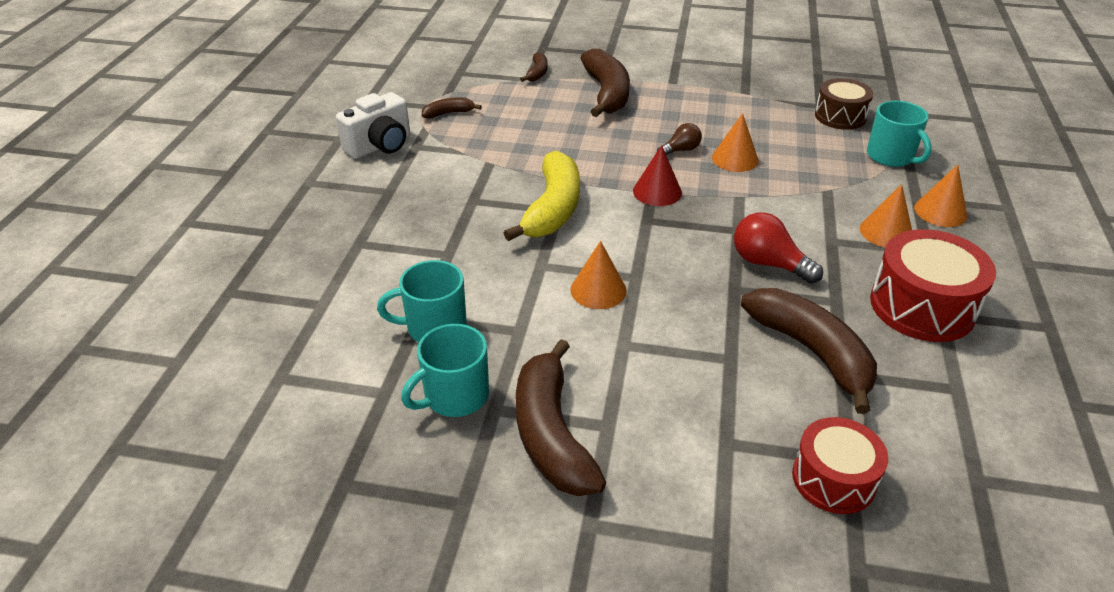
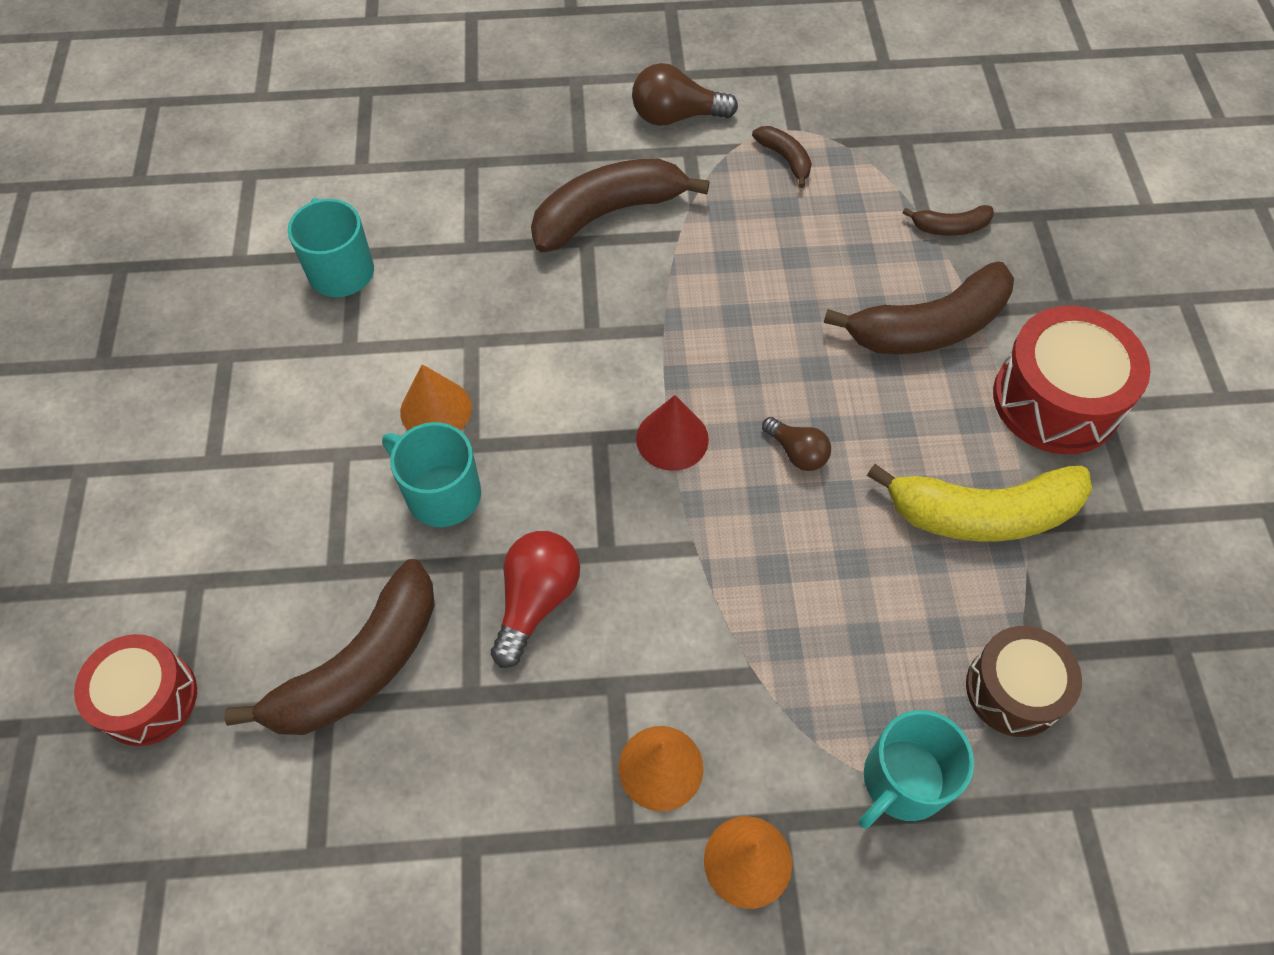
camera: 75 degrees right, 20 degrees up
(380, 146) = (676, 116): white camera -> brown light bulb
(454, 396) = (239, 317): turquoise mug -> turquoise mug (441, 493)
(552, 209) = (593, 326): yellow banana -> yellow banana (982, 513)
(552, 434) = (194, 413): brown banana -> brown banana (607, 214)
(735, 159) = (800, 530): orange cone -> none
(922, 306) = (483, 817): red drum -> red drum (1056, 400)

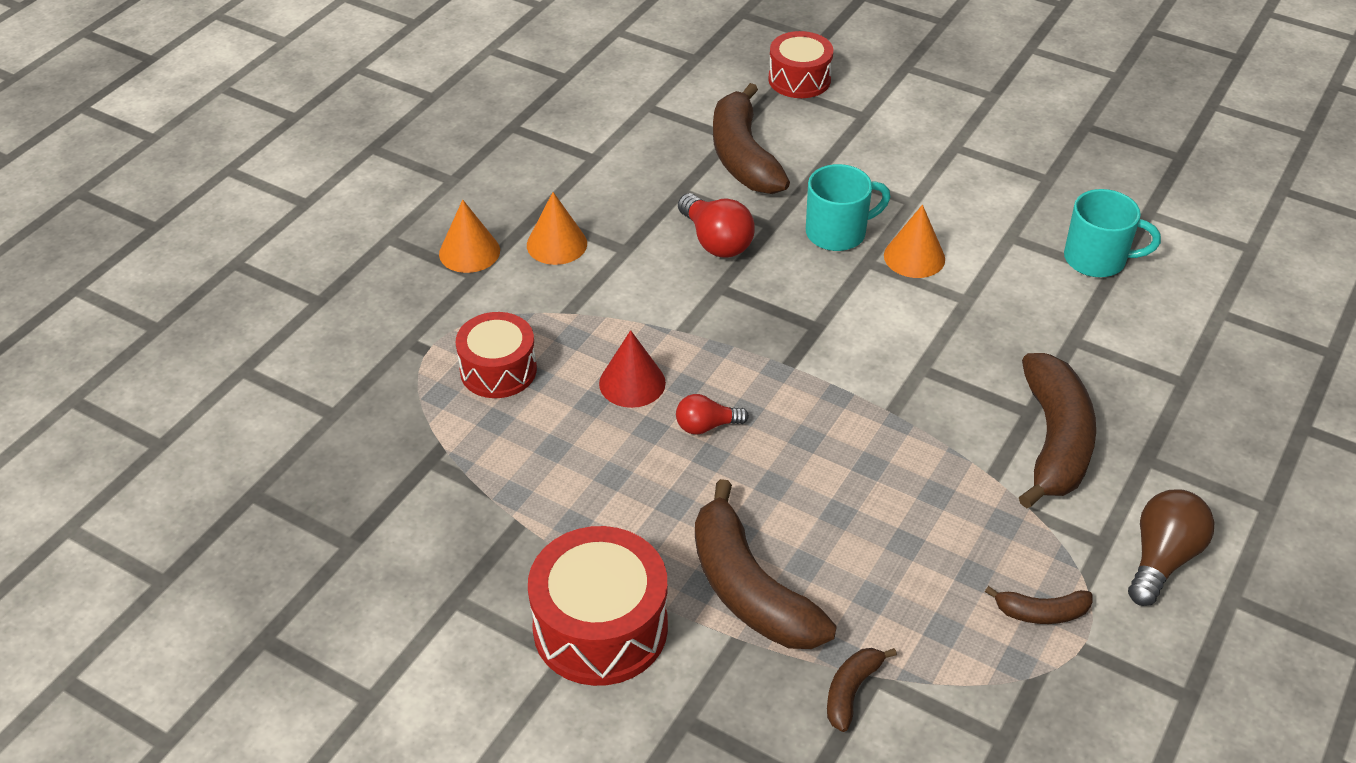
camera: 125 degrees right, 15 degrees down
(672, 439) = (781, 364): red cone -> red cone (632, 383)
(797, 452) = (706, 426): brown light bulb -> red light bulb
(886, 680) = (498, 370): none -> red drum
(902, 781) = (435, 339): turquoise mug -> none
(928, 327) = (750, 589): brown banana -> brown banana turned 45 degrees counterclockwise
(982, 513) = (555, 502): yellow banana -> none
(1013, 690) = (425, 429): brown drum -> none

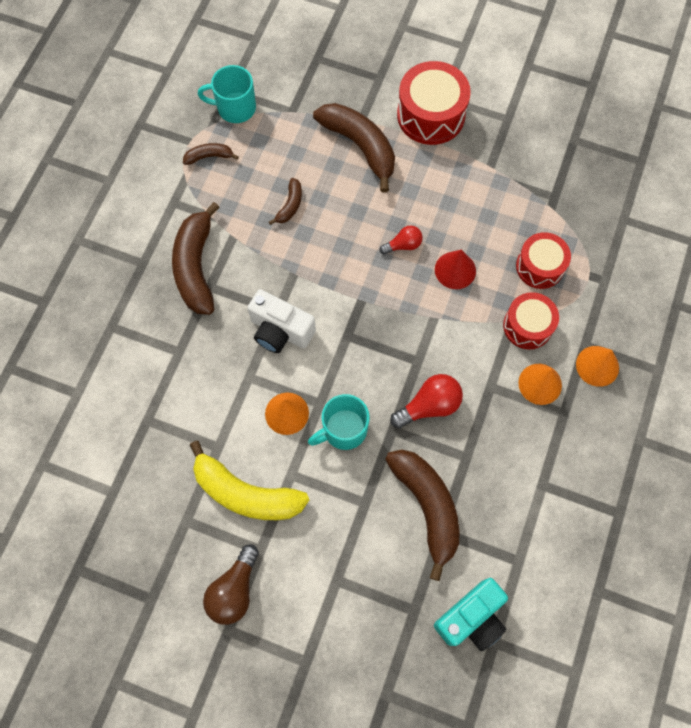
camera: 170 degrees right, 25 degrees up
(715, 75) = (471, 618): none -> turquoise camera
(716, 241) = (429, 406): red light bulb -> red light bulb turned 105 degrees clockwise
(799, 79) = (397, 624): red drum -> red drum (527, 326)
(851, 691) = (302, 102): brown banana -> brown banana (290, 205)
(918, 344) = (280, 331): none -> white camera
(972, 192) = (246, 493): none -> yellow banana
(1097, 259) = (156, 433): turquoise mug -> turquoise mug (235, 108)
(1161, 559) = (142, 197): brown light bulb -> brown light bulb (234, 590)

